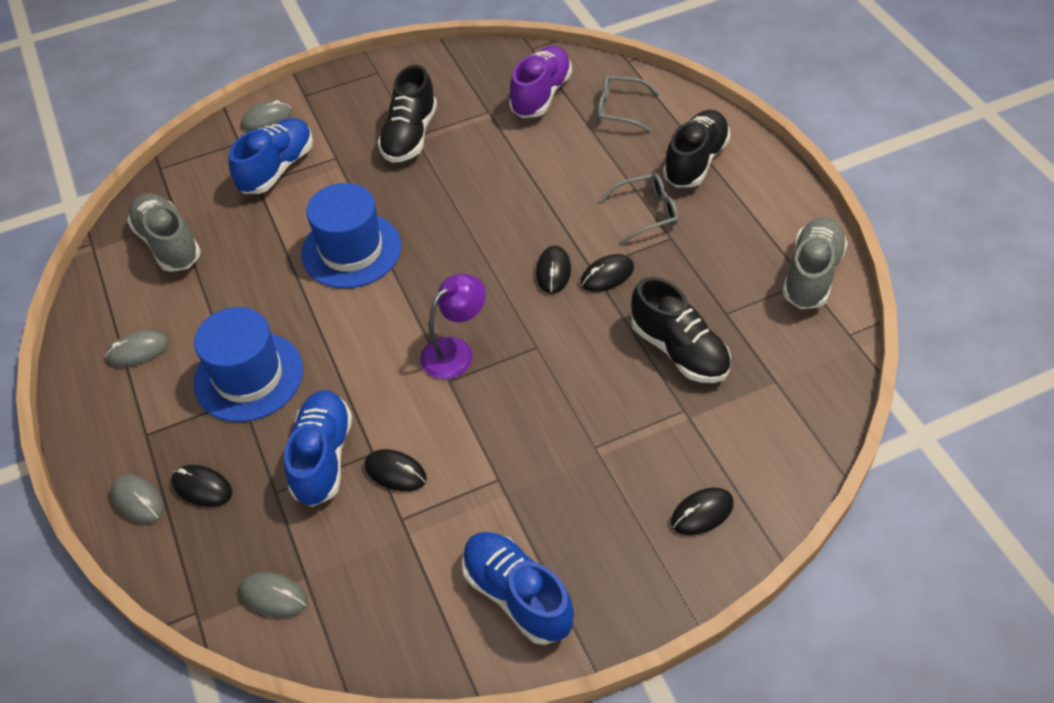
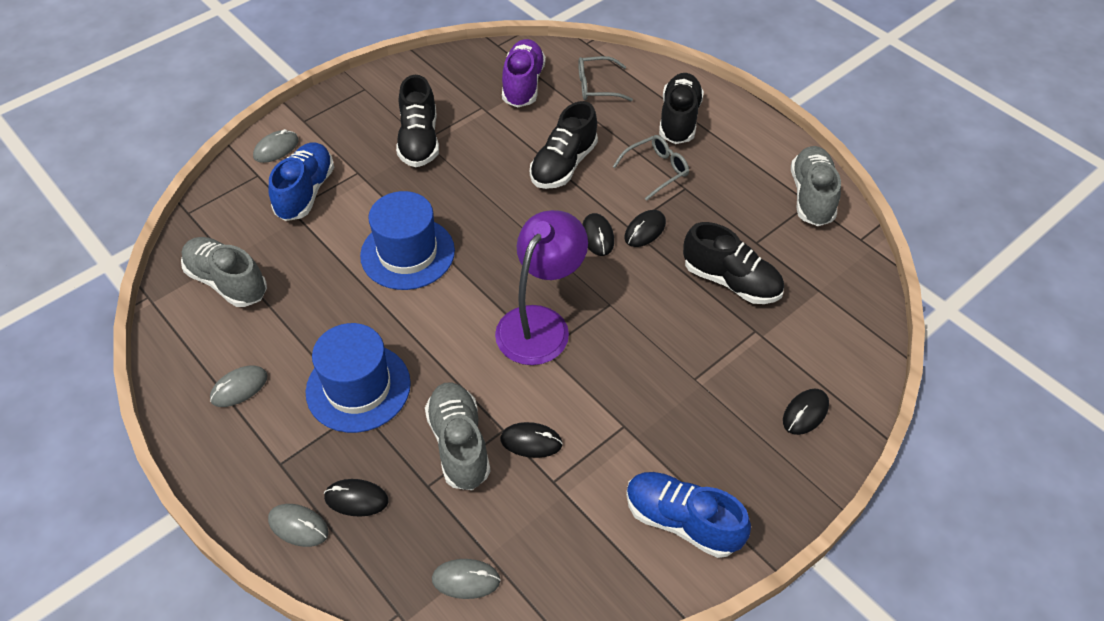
camera: 20 degrees left, 0 degrees up
(323, 457) = (459, 444): blue shoe -> grey shoe
(455, 351) = (540, 323): purple lamp -> purple lamp, size x1.53
(548, 188) = (563, 165): none -> black shoe

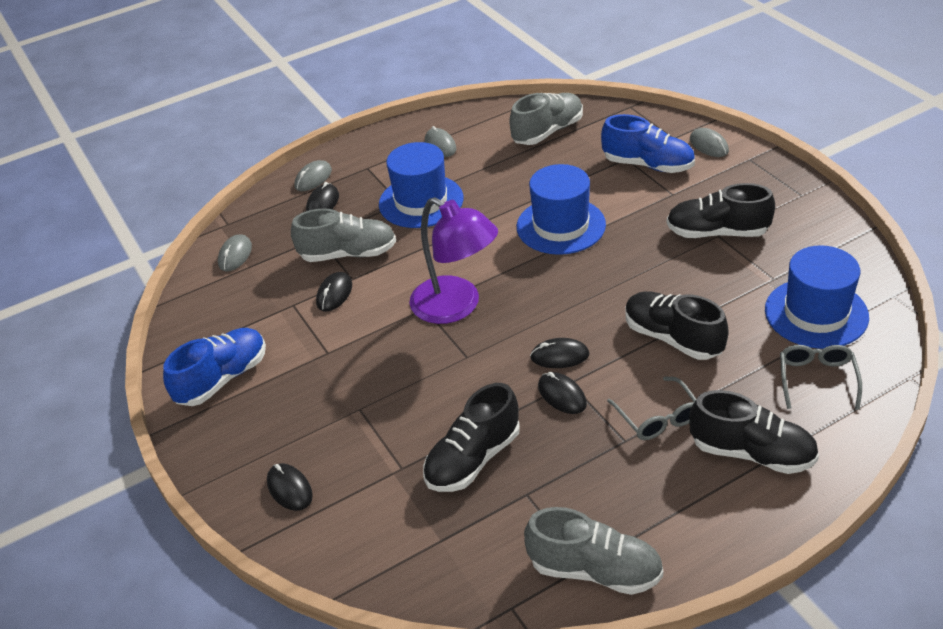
camera: 105 degrees right, 10 degrees down
(523, 85) = (816, 313): purple shoe -> blue hat

